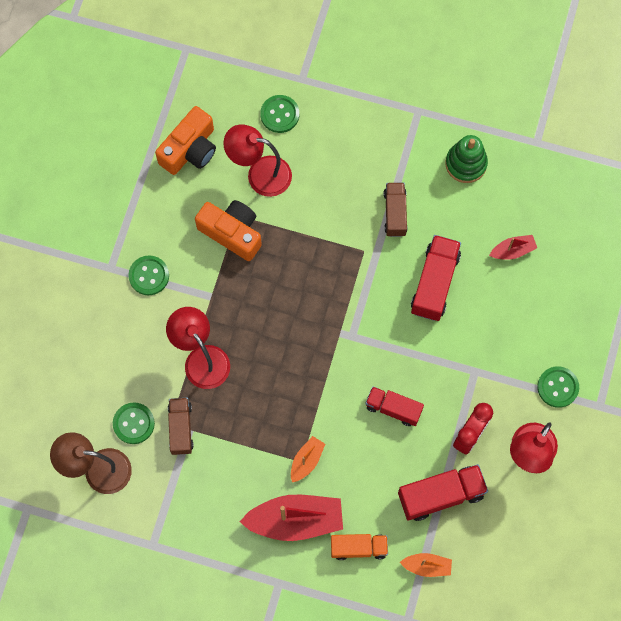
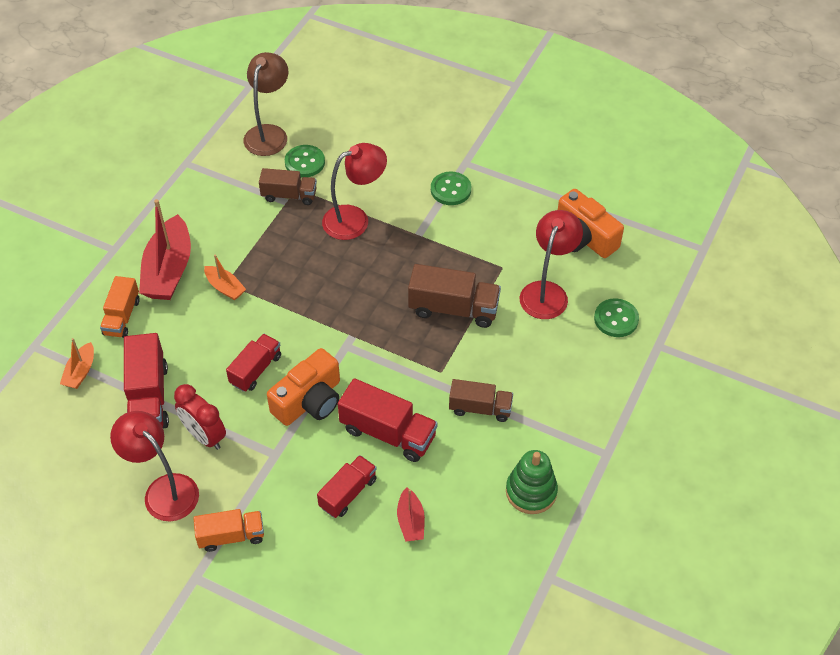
camera: 100 degrees right, 20 degrees down
(232, 233) = (484, 260): orange camera -> orange camera (309, 401)
(293, 251) = (453, 309): none -> brown truck
(498, 304) = (348, 493): none -> red truck
(557, 387) = (231, 536): green button -> orange truck

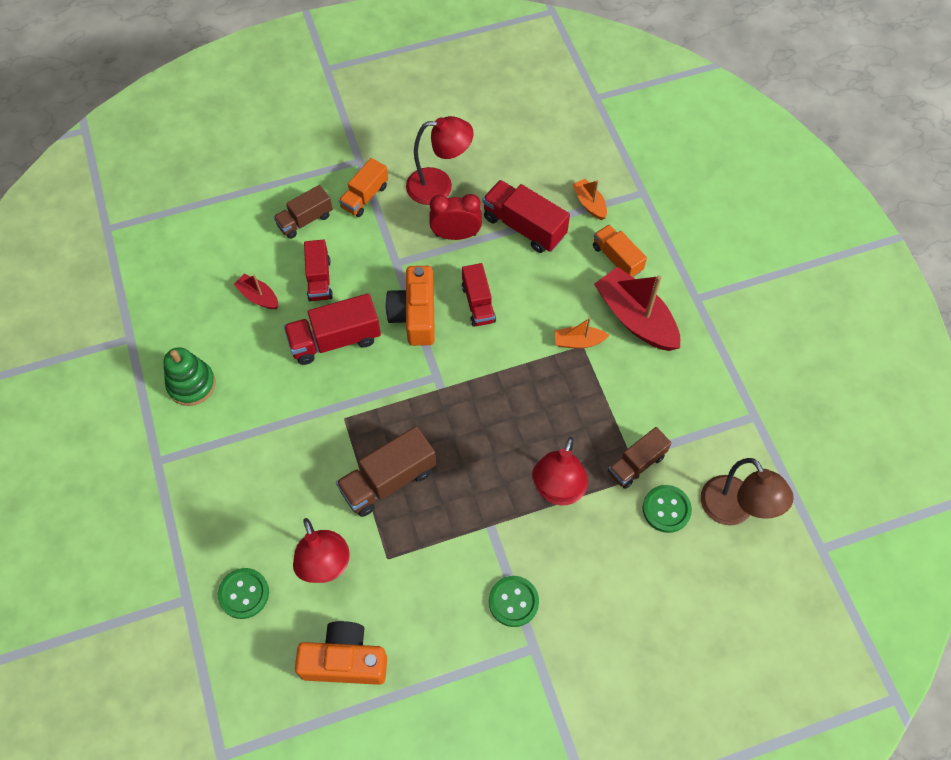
camera: 135 degrees right, 10 degrees up
(480, 408) = (286, 414): brown truck -> brown truck (305, 220)

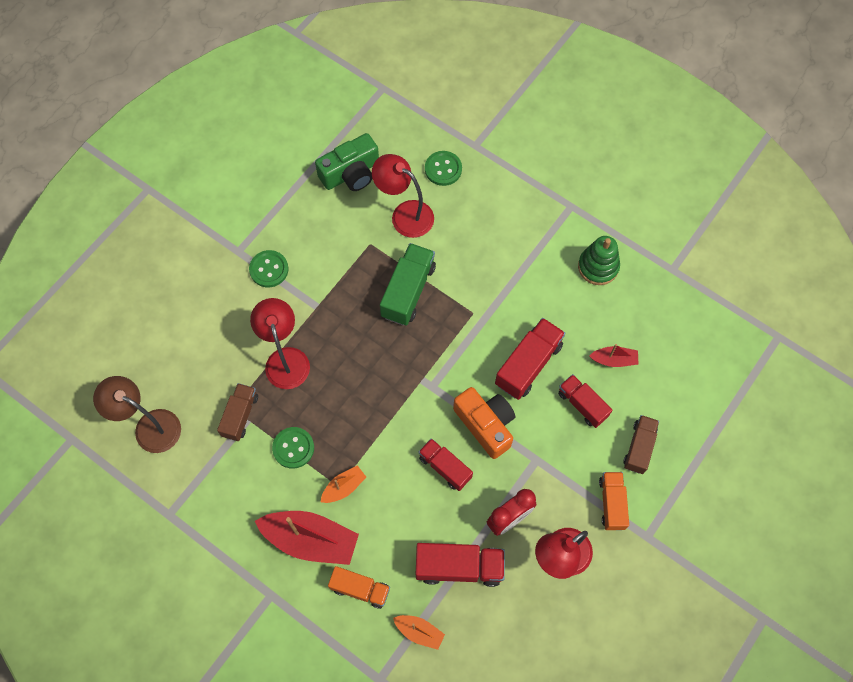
camera: 145 degrees right, 5 degrees up
(345, 660) = (351, 173): orange camera -> green camera
(388, 480) = (408, 291): brown truck -> green truck
(666, 509) = (199, 396): green button -> green button (293, 448)

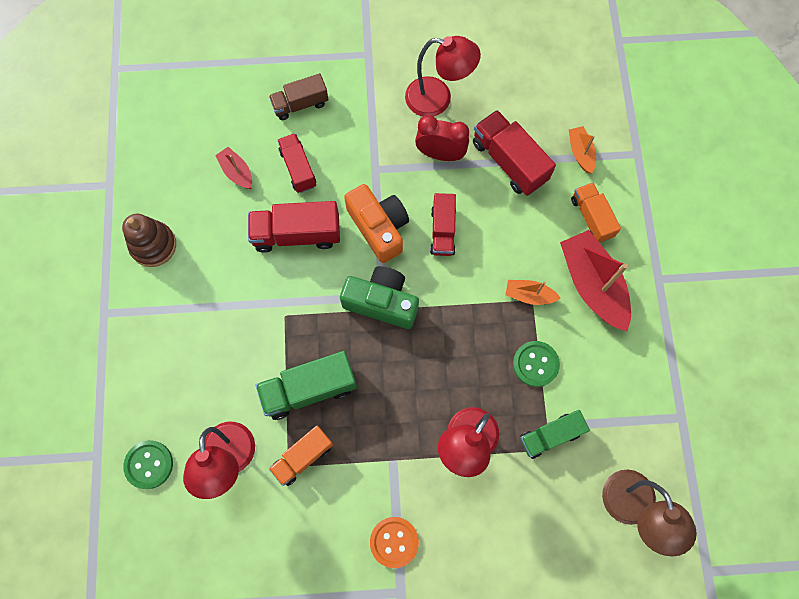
camera: 130 degrees left, 5 degrees up
(240, 415) = (550, 436): brown truck -> green truck
(269, 269) = (394, 542): green button -> orange button
(351, 173) = (223, 555): green camera -> green camera (382, 302)
(486, 424) = (379, 227): orange camera -> orange camera turned 135 degrees clockwise
(582, 404) = (298, 168): red truck -> red truck turned 150 degrees clockwise
(598, 267) = (153, 245): green stacking toy -> brown stacking toy
(612, 503) = (363, 93): orange truck -> orange truck (303, 457)

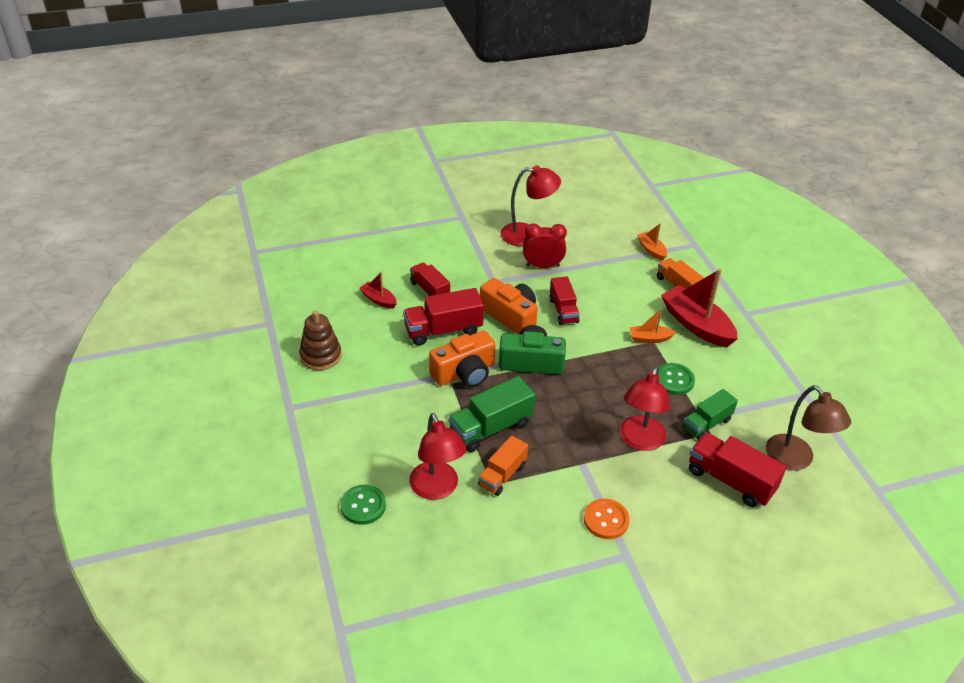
camera: 15 degrees left, 30 degrees down
(300, 104) = (417, 252): brown truck -> none
(303, 303) = (464, 373): none -> orange camera
(509, 161) = (598, 262): red truck -> red truck (730, 480)

